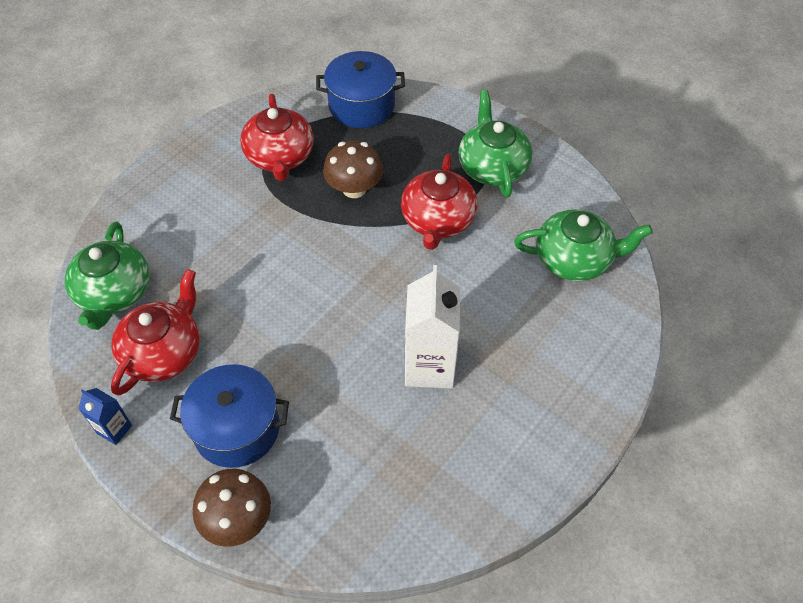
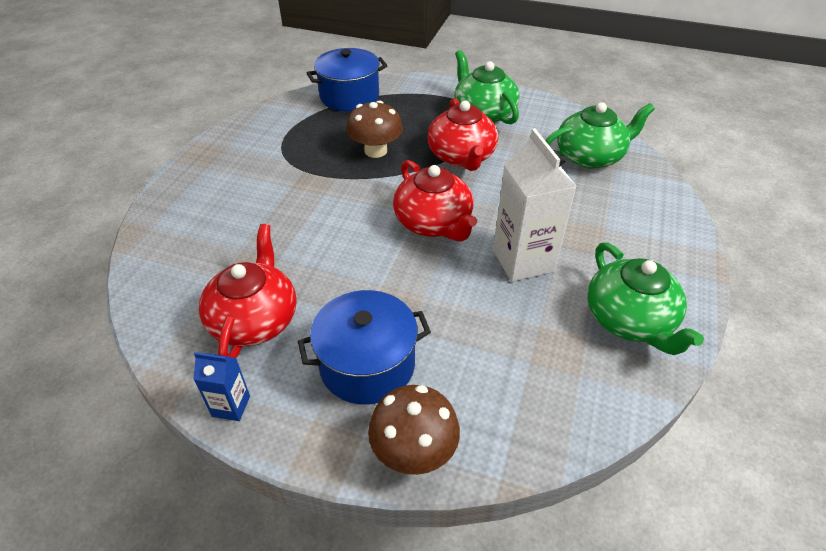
camera: 20 degrees left, 10 degrees down
(114, 293) = (176, 283): green teapot -> green teapot (629, 320)
(280, 157) = (295, 143): red teapot -> red teapot (433, 223)

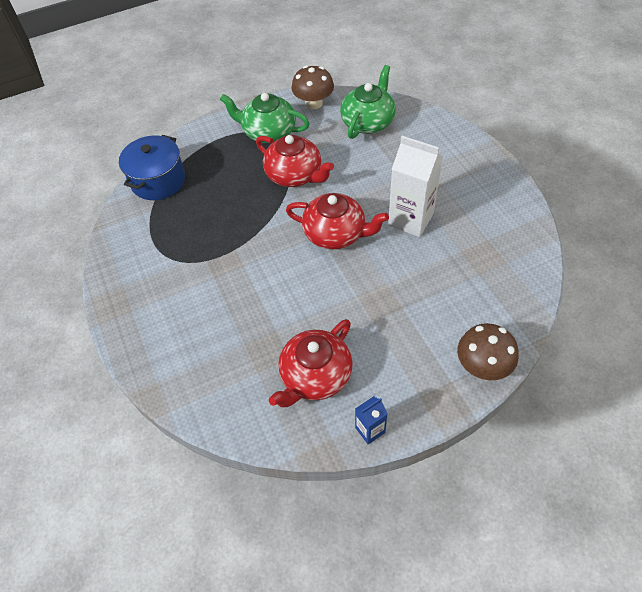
camera: 40 degrees left, 10 degrees up
(255, 319) = (315, 376): red teapot -> red teapot turned 105 degrees counterclockwise
(367, 365) = (407, 345): blue pot -> none
(375, 151) = (235, 210): brown mushroom -> brown mushroom (313, 103)
(629, 320) = (495, 213): green teapot -> none

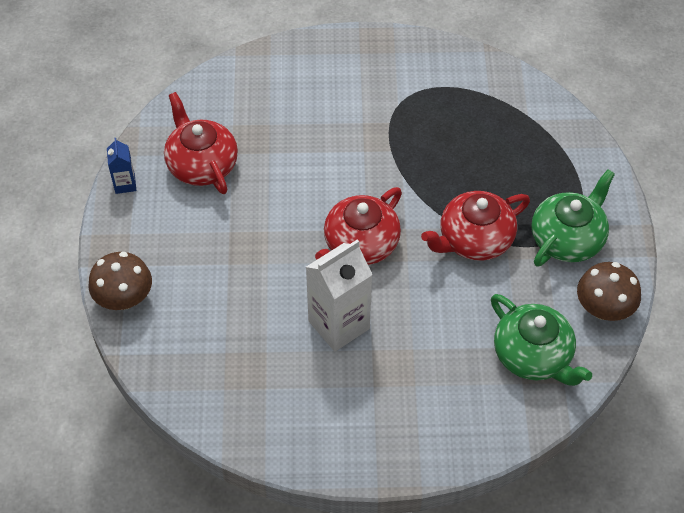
camera: 110 degrees right, 0 degrees up
(158, 181) = (533, 111): blue pot -> none

